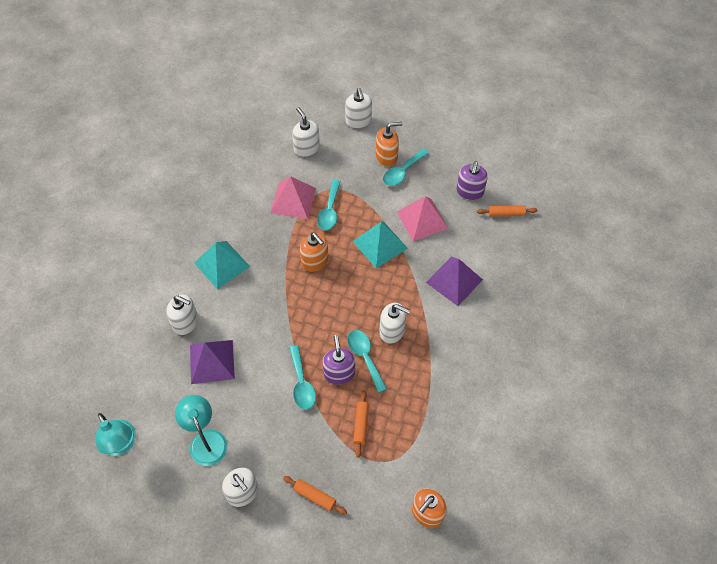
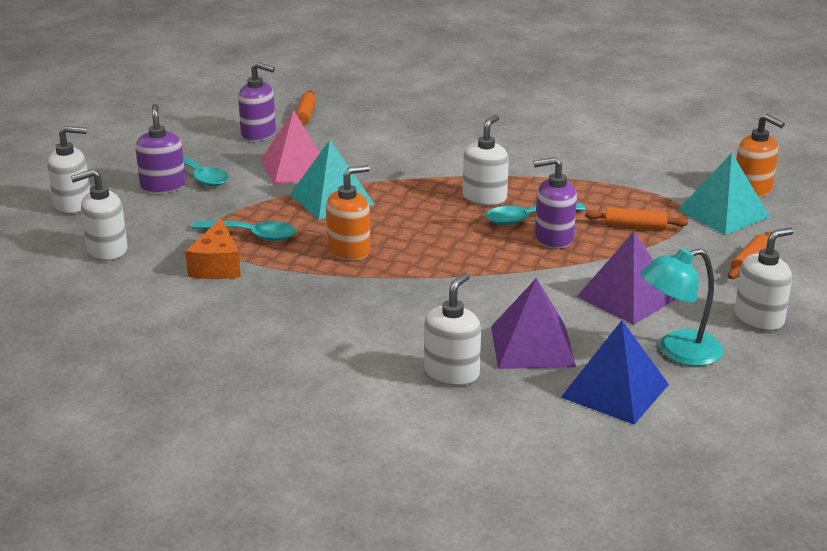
camera: 85 degrees left, 30 degrees down
(121, 444) = (701, 439): turquoise lamp -> none
(167, 403) = (615, 390): none -> blue pyramid
(222, 264) = (334, 336): turquoise pyramid -> turquoise pyramid (723, 213)
(293, 200) = (217, 266): pink pyramid -> orange cheese
(302, 383) = (572, 267): turquoise spoon -> none
(386, 156) = (163, 186): orange soap dispenser -> purple soap dispenser
(454, 280) = (408, 153): purple pyramid -> purple pyramid (627, 297)

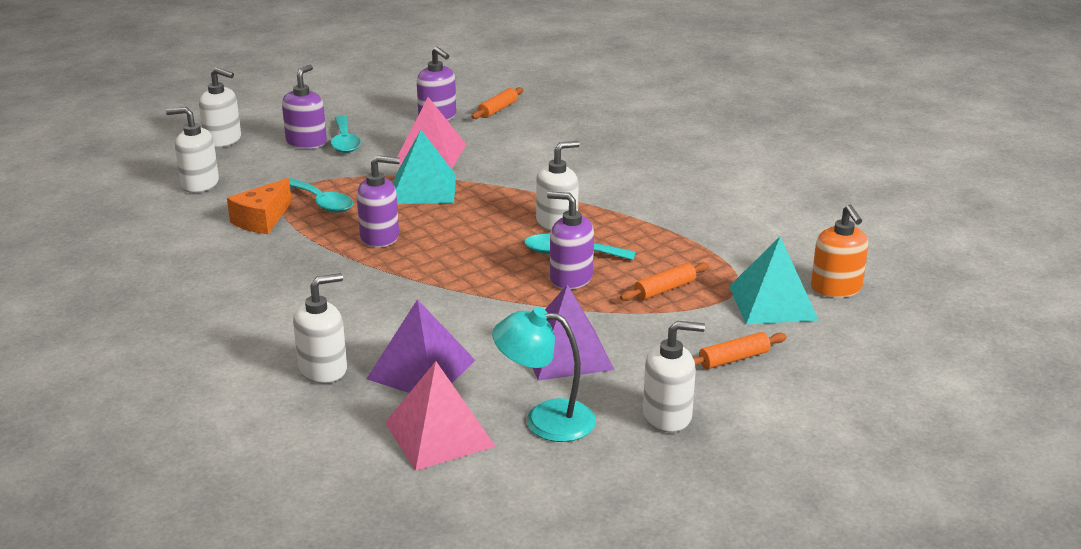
camera: 30 degrees right, 0 degrees up
(349, 250) = (380, 237): orange soap dispenser -> purple soap dispenser
(615, 390) = (439, 434): blue pyramid -> pink pyramid
(635, 226) = (664, 289): orange rolling pin -> orange rolling pin turned 75 degrees counterclockwise

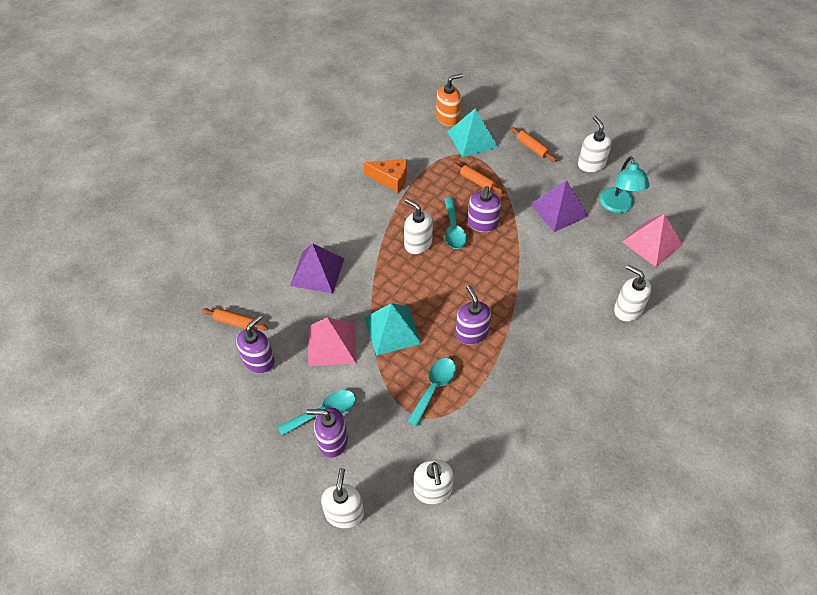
camera: 105 degrees left, 25 degrees up
(262, 220) = (474, 416): orange cheese -> orange cheese (390, 179)
(421, 369) = (604, 266): purple pyramid -> purple pyramid (317, 272)

